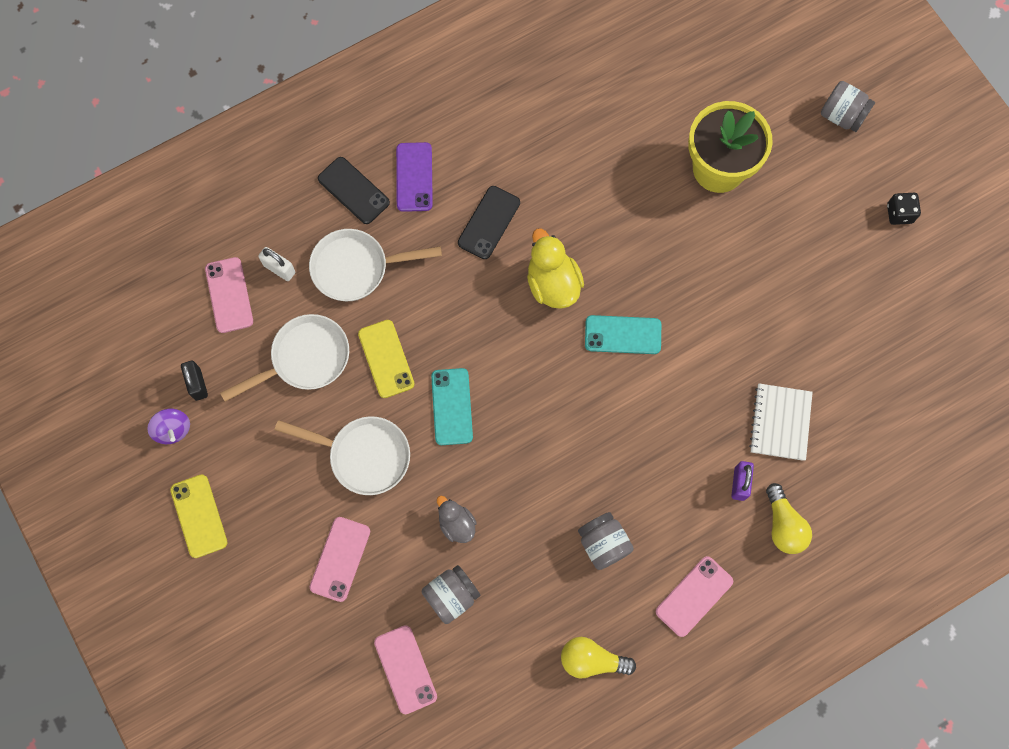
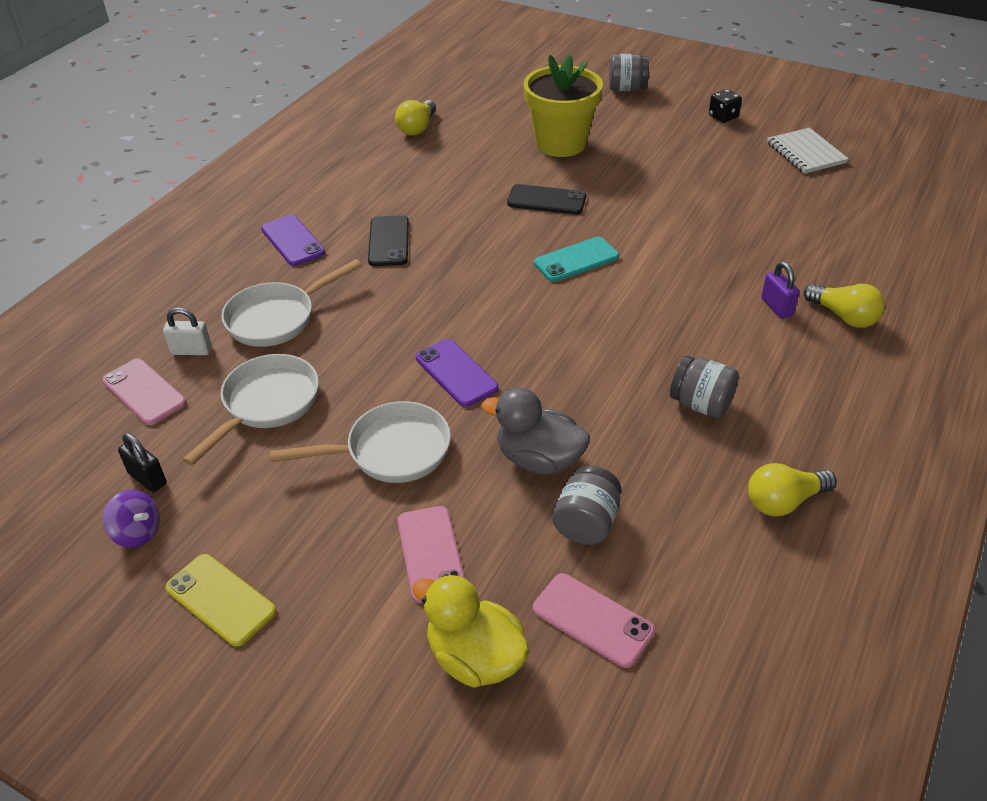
camera: 30 degrees left, 30 degrees down
(353, 190) = (236, 270): black phone -> black phone (546, 200)
(386, 359) = (358, 368): yellow phone -> none
(452, 406) = (456, 373): turquoise phone -> purple phone
(456, 524) = (539, 459): grey duck -> grey duck, size x1.63
(552, 284) = (482, 255): yellow duck -> yellow duck (475, 658)
(605, 70) = (417, 128): none -> yellow light bulb
(694, 596) = (825, 401): pink phone -> none
(780, 422) = (766, 256): white notebook -> white notebook (806, 153)

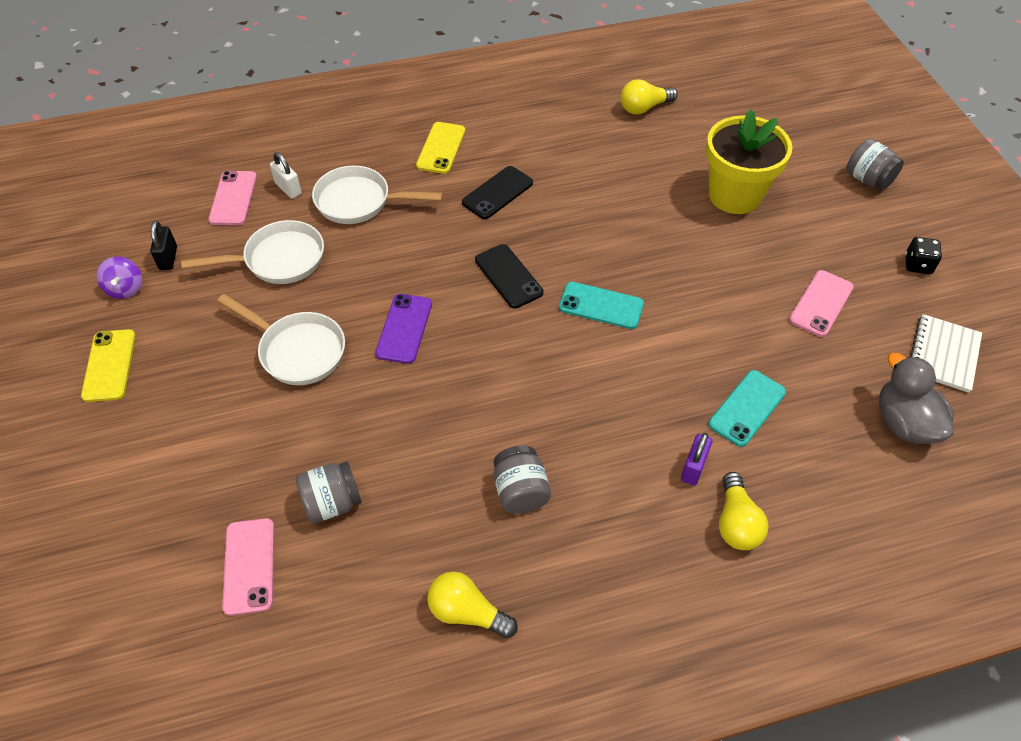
camera: 45 degrees right, 10 degrees up
(293, 241) = (441, 148): purple phone -> yellow phone
(431, 554) = (230, 438): pink phone -> pink phone (821, 303)
(475, 658) = (166, 523): yellow duck -> none
(539, 459) = (366, 434): grey duck -> grey duck (904, 423)
(546, 200) = (651, 238): black phone -> black phone (508, 276)
(753, 253) = (747, 408): none -> turquoise phone

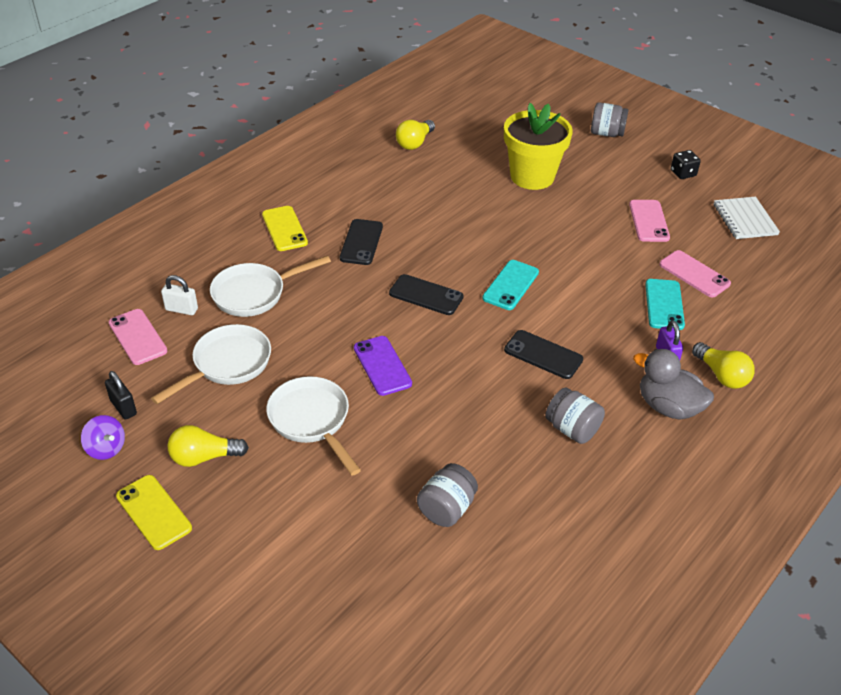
camera: 35 degrees left, 10 degrees down
(249, 566) = (426, 585): pink phone -> pink phone (694, 274)
(298, 350) = (312, 421): white pan -> white pan turned 120 degrees counterclockwise
(467, 612) = (611, 523): yellow light bulb -> yellow light bulb (204, 457)
(565, 397) = (543, 355): none -> black phone
(601, 306) = (510, 285): turquoise phone -> turquoise phone turned 45 degrees counterclockwise
(904, 423) = (760, 269): grey duck -> grey duck (668, 407)

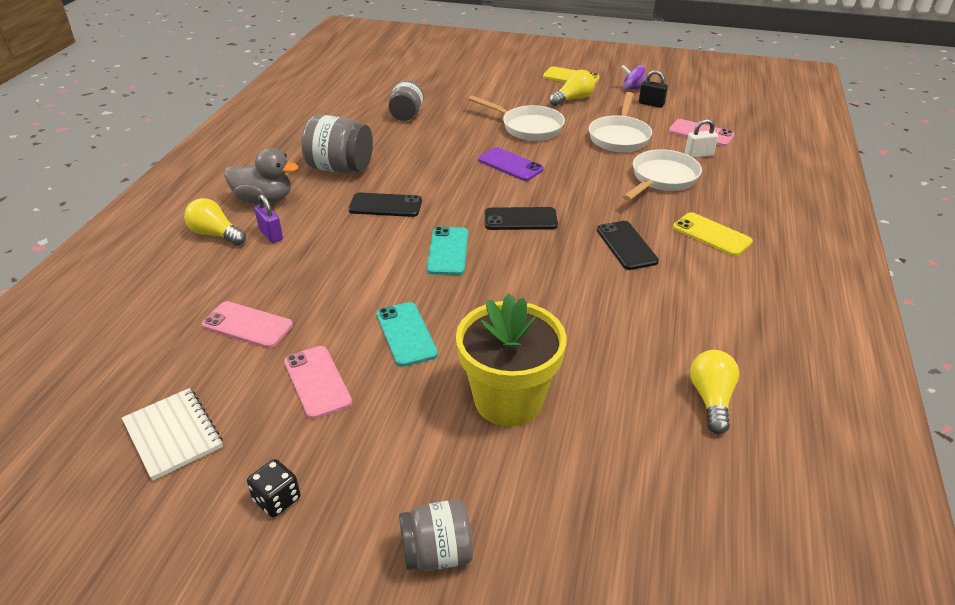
camera: 155 degrees right, 5 degrees down
(572, 429) = (340, 168): grey jar -> grey jar, size x1.51
(664, 304) = (279, 280): turquoise phone -> turquoise phone (406, 334)

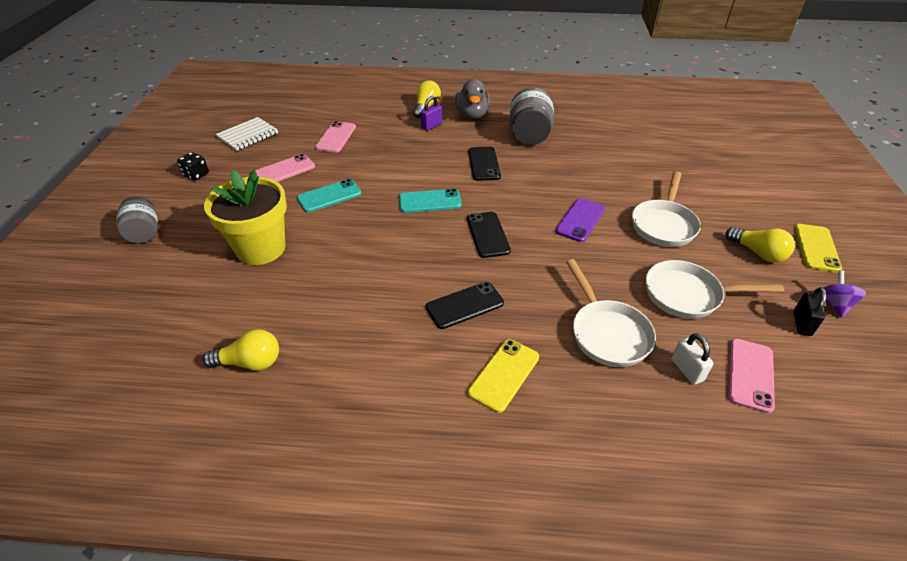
camera: 80 degrees right, 5 degrees up
(406, 115) = (637, 152): grey jar -> none
(662, 179) = (607, 333): white pan -> white pan turned 45 degrees clockwise

